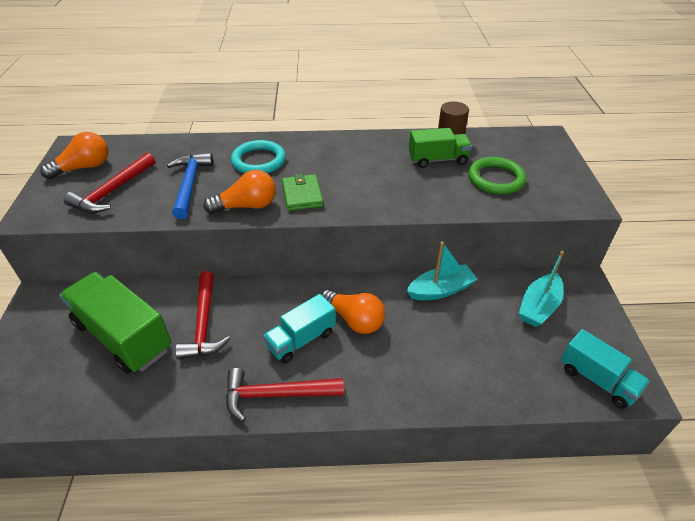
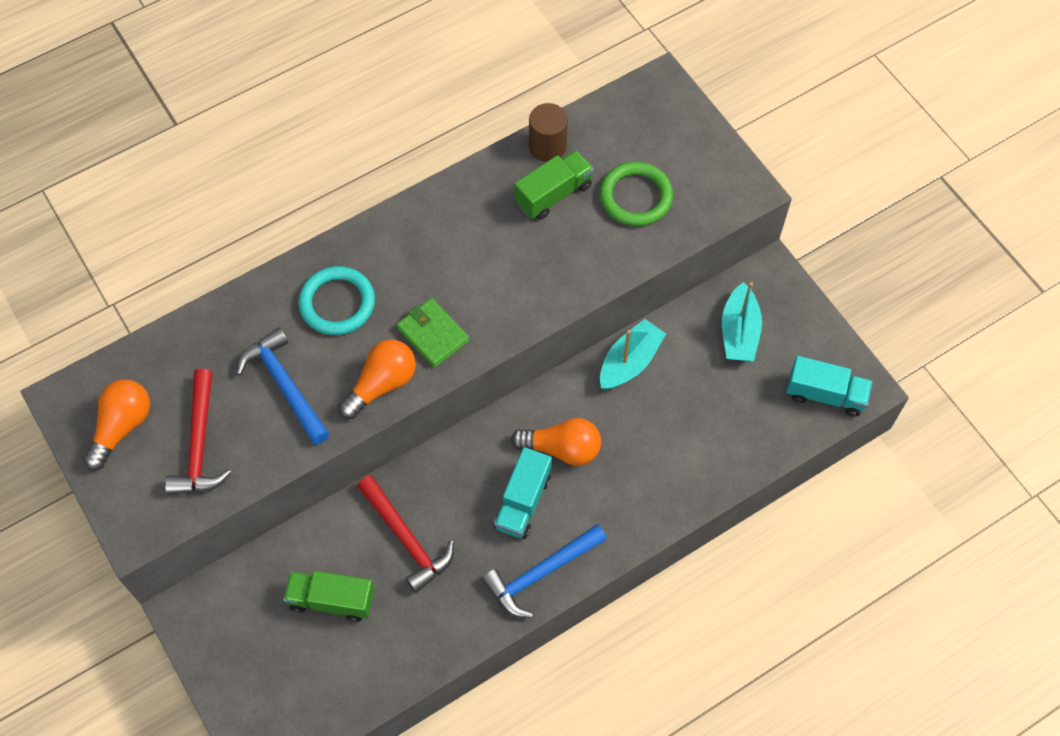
camera: 30 degrees left, 20 degrees up
(123, 336) = (331, 600): green truck -> green truck, size x0.60
(276, 394) = (540, 573): red hammer -> blue hammer

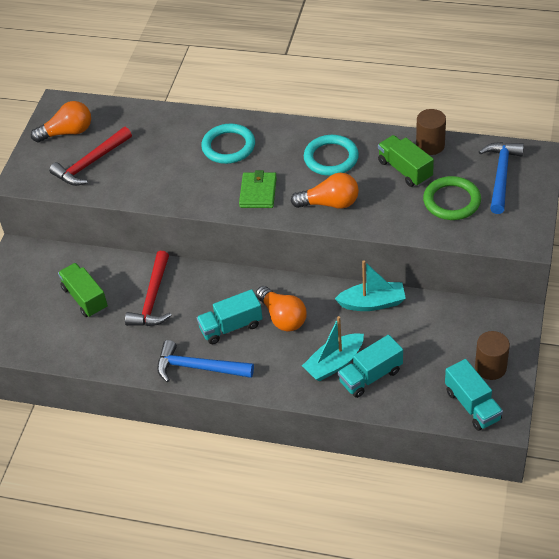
camera: 50 degrees right, 15 degrees down
(285, 385) = (159, 165): blue hammer -> blue hammer (501, 175)
(381, 384) = (205, 197): orange light bulb -> orange light bulb (330, 203)
(464, 235) = (331, 158): none -> turquoise ring
(553, 194) = (405, 170): green truck -> green truck turned 135 degrees counterclockwise
(710, 441) = (370, 376): none -> turquoise truck
(739, 332) = (457, 334): turquoise boat -> turquoise boat (334, 363)
(801, 342) = (490, 367): none -> brown cylinder

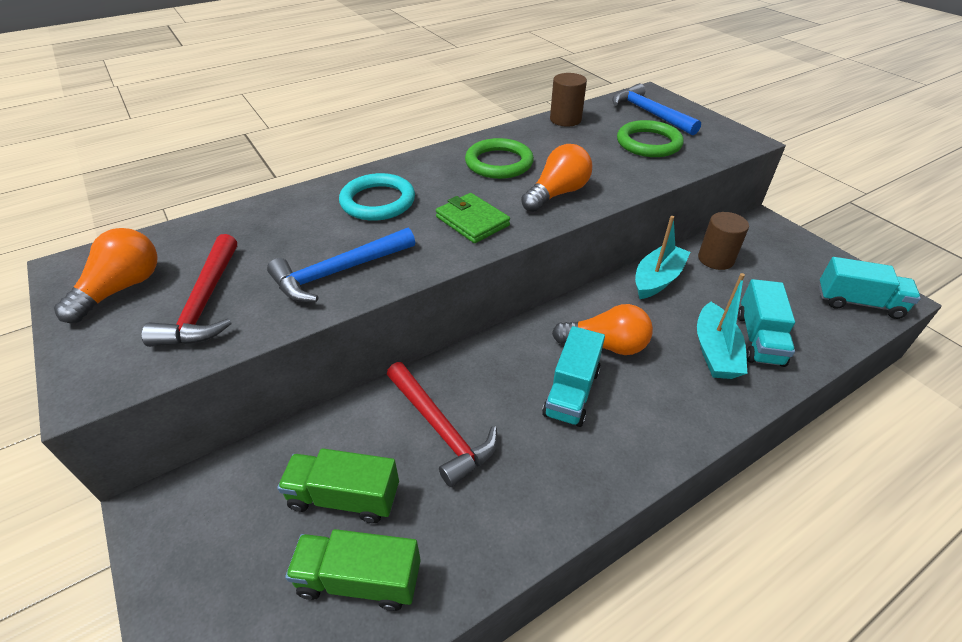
camera: 50 degrees left, 5 degrees down
(198, 367) = (604, 466): blue hammer -> blue hammer (338, 272)
(331, 158) = (499, 163): turquoise ring -> green ring
(405, 170) = (576, 142): green truck -> green truck (359, 579)
(490, 367) = (815, 266): brown cylinder -> brown cylinder (715, 259)

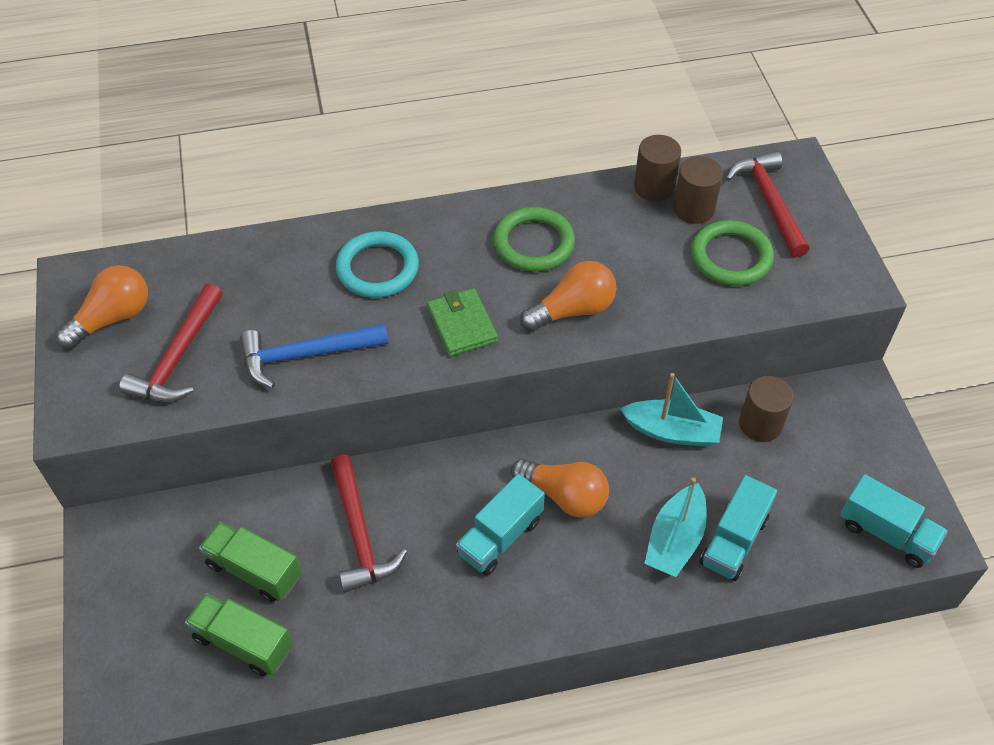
camera: 20 degrees right, 10 degrees up
(602, 125) = (693, 209): none -> brown cylinder
(649, 113) = (769, 202): blue hammer -> red hammer
(657, 279) = (672, 431): turquoise boat -> turquoise boat turned 45 degrees clockwise

